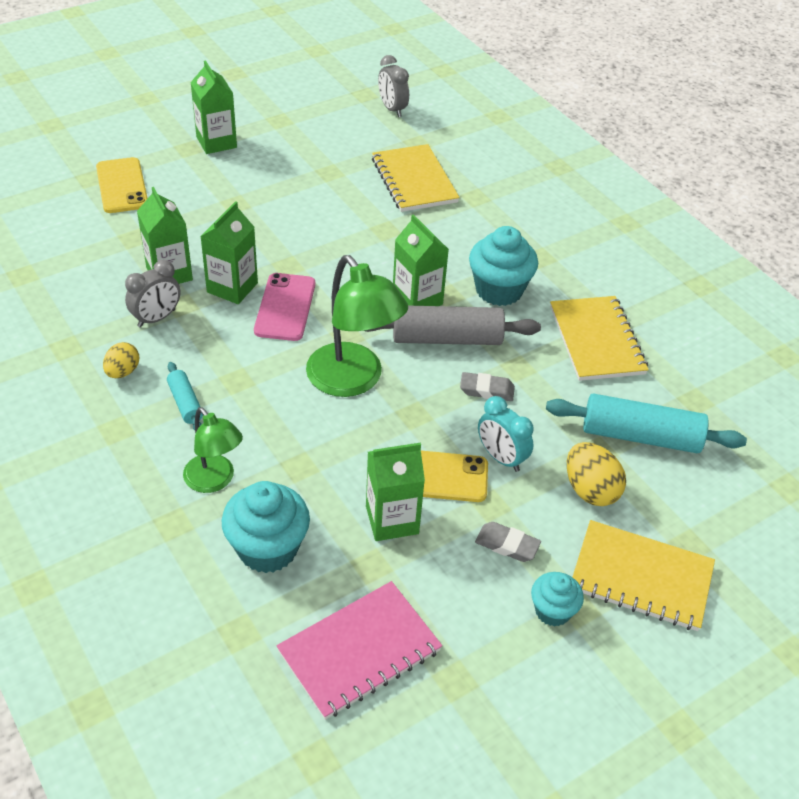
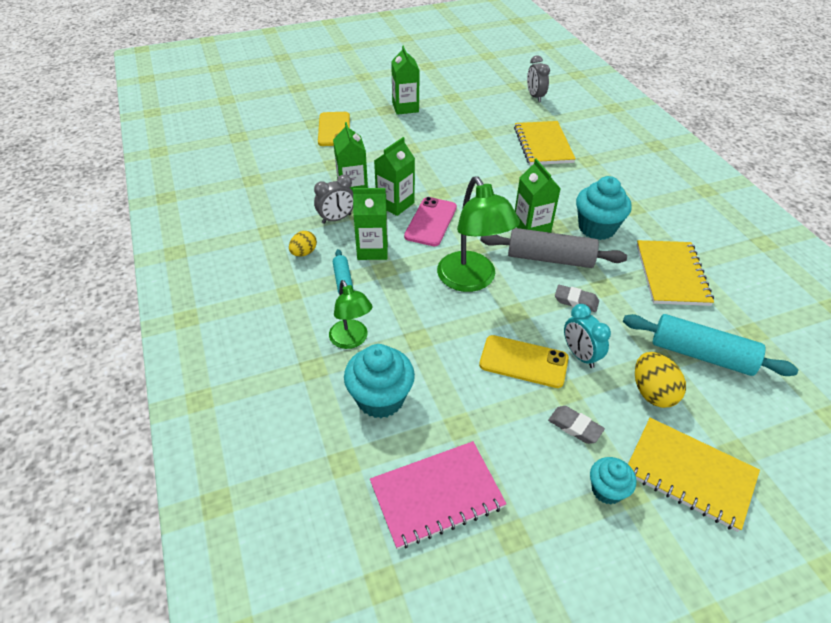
camera: 15 degrees right, 0 degrees up
(392, 520) = (483, 391): green carton -> green carton (372, 250)

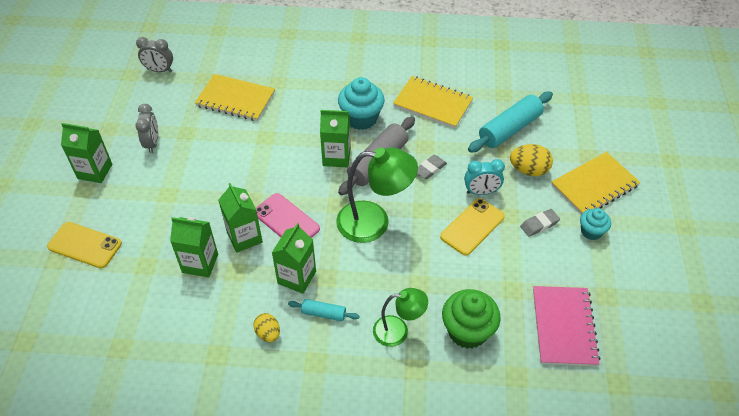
camera: 65 degrees left, 5 degrees up
(336, 219) = (235, 291): grey clock -> grey clock (152, 143)
(380, 398) = (467, 331): turquoise cupcake -> green cupcake

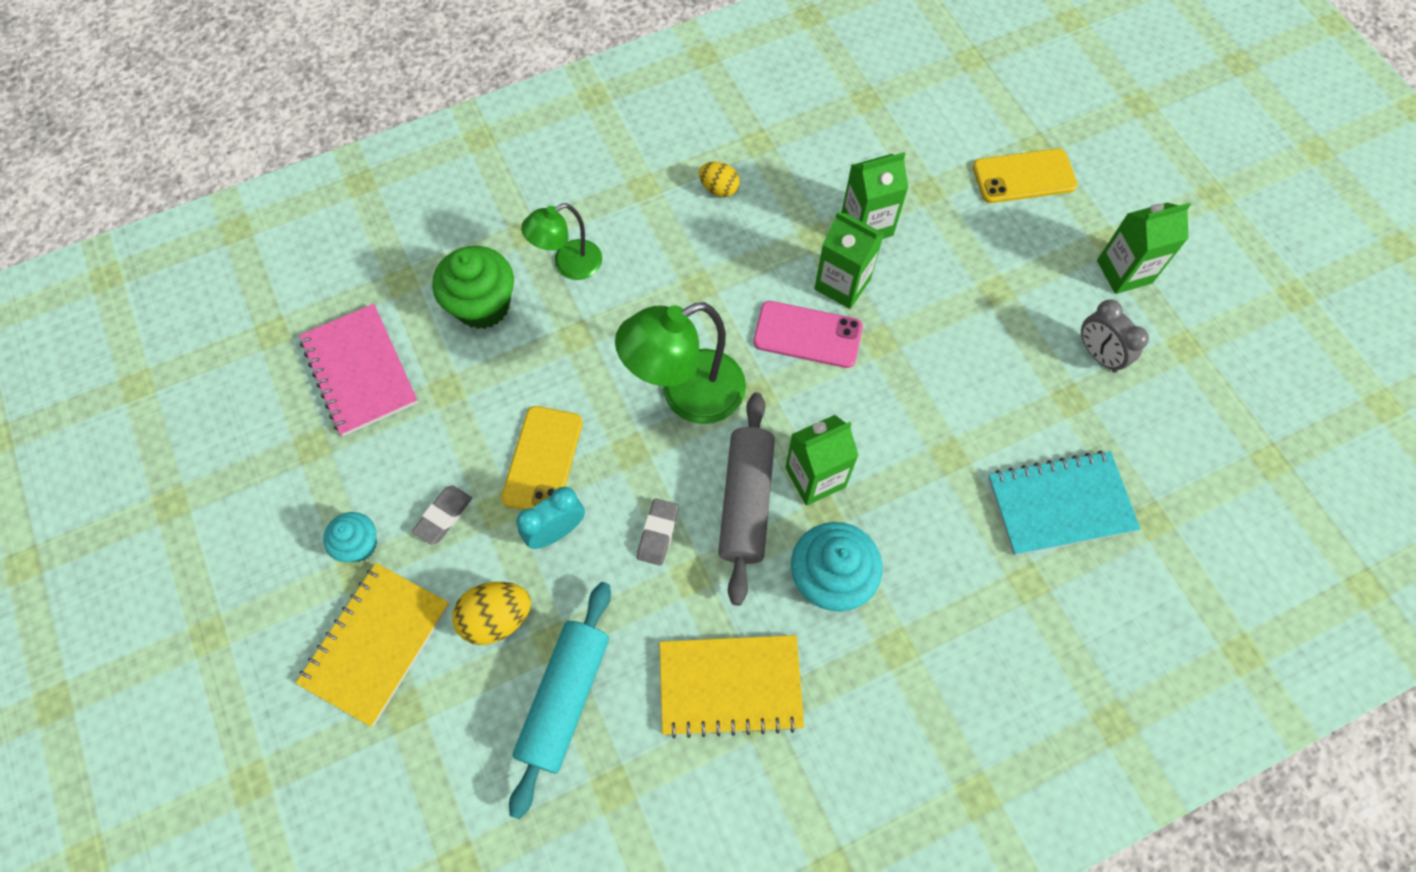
camera: 150 degrees right, 15 degrees up
(159, 70) = (1237, 496): grey clock -> none
(235, 99) = (1060, 504): yellow notebook -> turquoise notebook
(297, 277) = (735, 267): green carton -> none
(323, 313) = (671, 241): turquoise rolling pin -> none

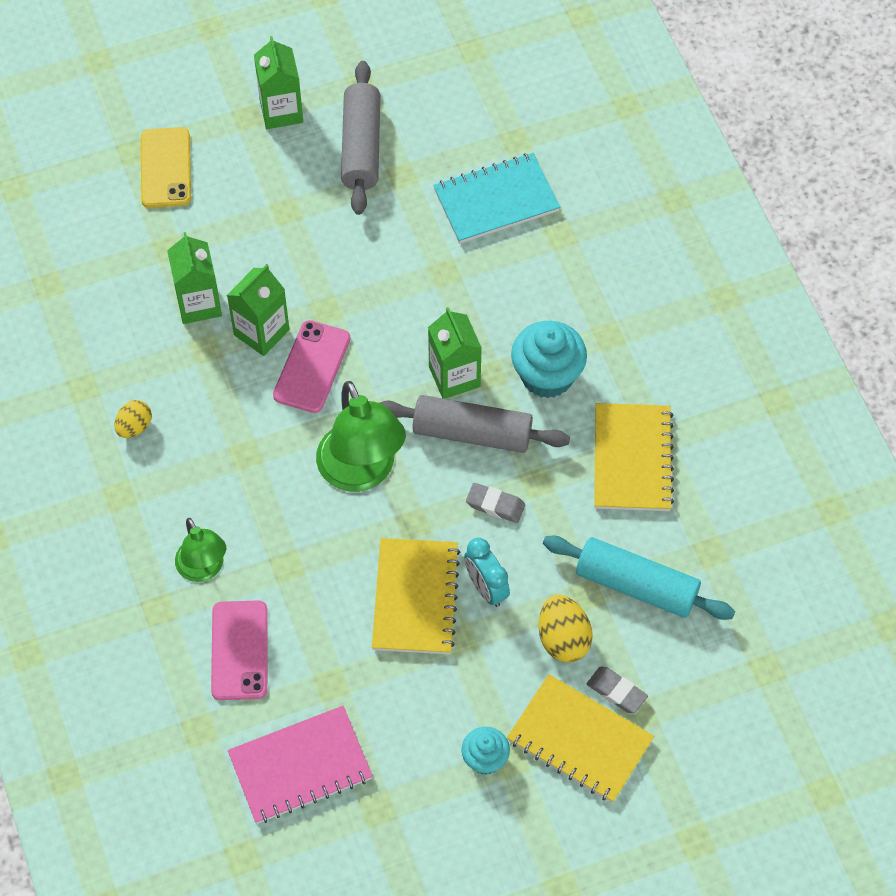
camera: 85 degrees left, 5 degrees down
(443, 516) = (463, 684): grey eraser -> grey eraser (616, 692)
(483, 305) = (240, 650): green cupcake -> pink phone
(543, 460) = (415, 598): yellow phone -> yellow notebook
(1060, 504) = (496, 200): turquoise notebook -> turquoise notebook turned 75 degrees clockwise
(1098, 355) = (361, 147): grey clock -> grey rolling pin

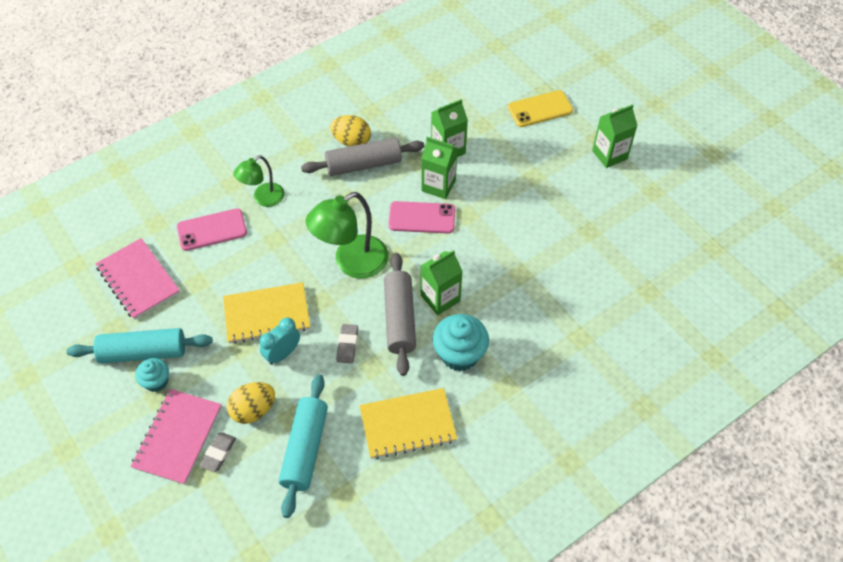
camera: 75 degrees right, 5 degrees down
(134, 427) = (351, 141): yellow egg -> yellow egg, size x1.52
(361, 147) = (601, 204): grey rolling pin -> grey rolling pin (364, 165)
(431, 772) = (143, 352): none -> turquoise rolling pin
(496, 200) = (592, 291): turquoise notebook -> none
(580, 740) = (178, 437): yellow notebook -> pink notebook

